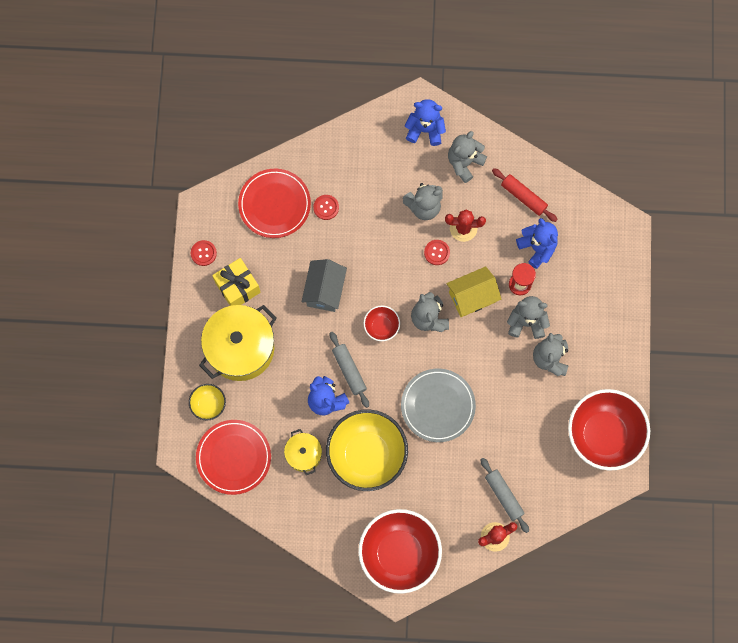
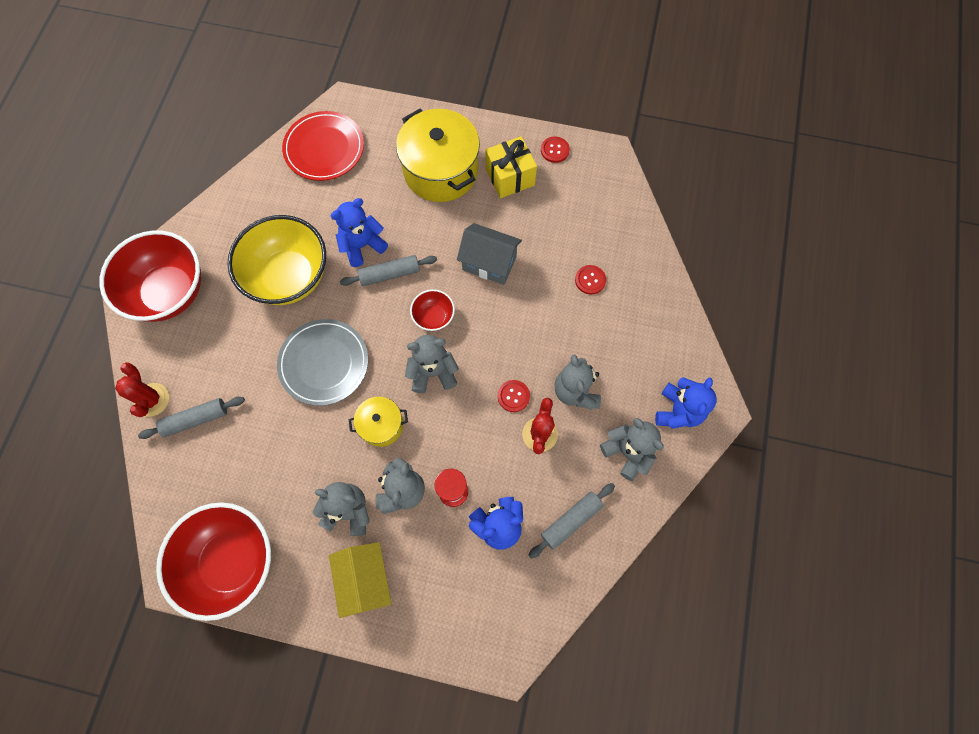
camera: 100 degrees right, 5 degrees down
(208, 404) = (386, 133): yellow bowl -> none
(274, 204) = (601, 227): red plate -> none
(303, 454) = (308, 214): yellow pot -> yellow pot (381, 425)
(472, 297) = (448, 428): yellow house -> yellow house (366, 579)
(523, 197) = (571, 521): red rolling pin -> grey rolling pin

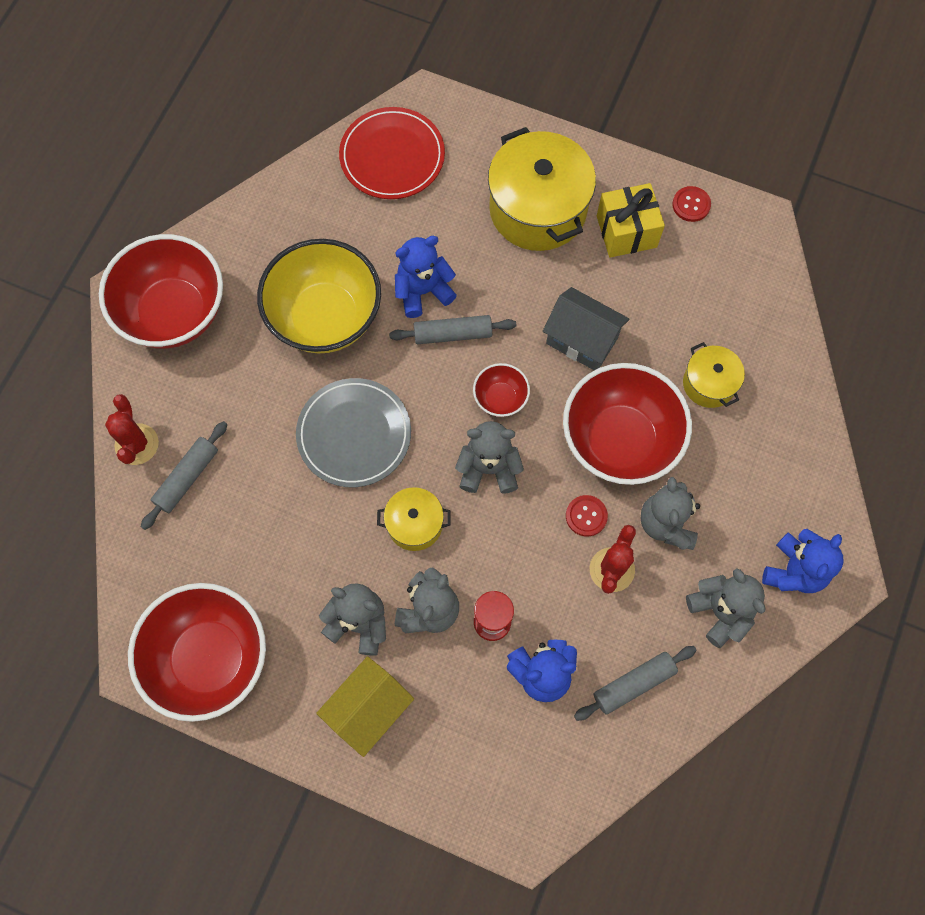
camera: 10 degrees right, 0 degrees up
(196, 419) = (187, 478): grey rolling pin -> grey rolling pin turned 45 degrees counterclockwise
(366, 579) = (368, 709): yellow house -> yellow house turned 45 degrees clockwise
(530, 334) = (619, 440): none -> red bowl
(590, 280) = (709, 383): red button -> yellow pot

